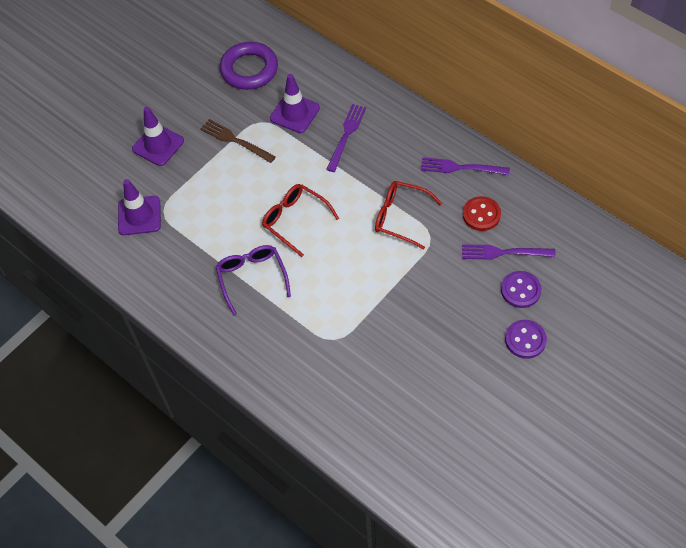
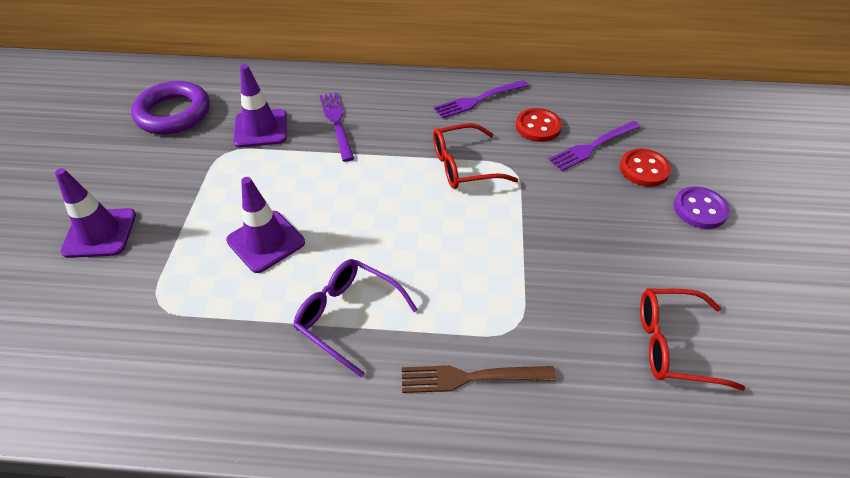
camera: 40 degrees left, 10 degrees down
(139, 216) = (124, 328): purple traffic cone -> purple traffic cone (266, 241)
(235, 140) = (206, 183): brown fork -> brown fork (470, 378)
(295, 220) = (349, 226): red glasses -> red glasses (673, 344)
(520, 290) = (644, 169): purple button -> red button

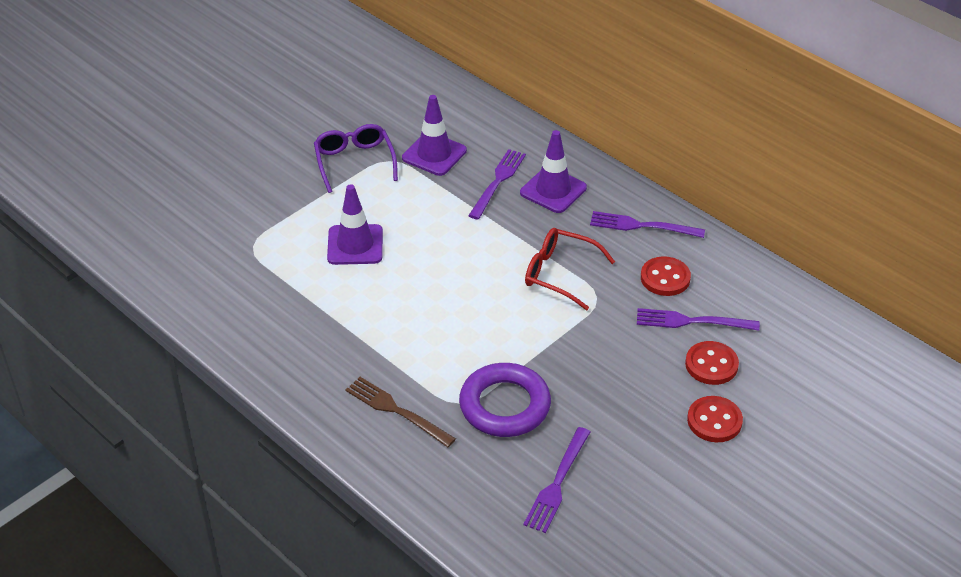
camera: 40 degrees right, 5 degrees down
(100, 233) = (256, 176): purple traffic cone -> purple traffic cone (553, 190)
(173, 113) = (381, 105): purple ring -> purple ring (504, 405)
(348, 316) = (359, 326): purple glasses -> purple glasses (354, 162)
(673, 344) = (557, 483): red glasses -> purple fork
(700, 209) = (714, 421): purple button -> red button

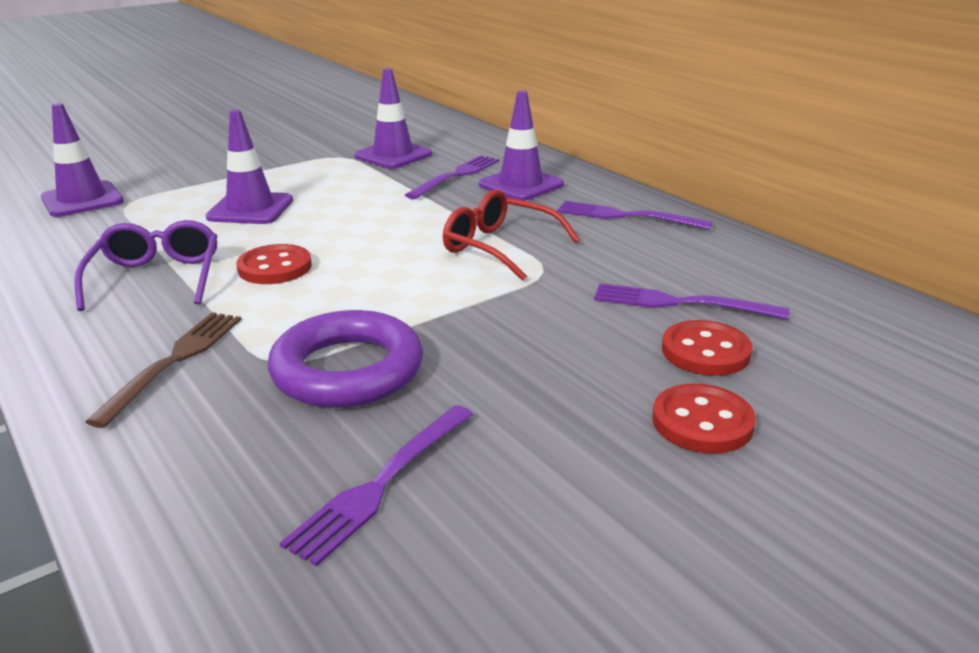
camera: 10 degrees right, 15 degrees down
(212, 246) = (82, 200): none -> purple traffic cone
(354, 162) = (299, 156): purple glasses -> purple glasses (156, 278)
(396, 410) = (174, 361): brown fork -> brown fork turned 60 degrees clockwise
(665, 278) = (648, 260): red button -> red button (275, 267)

